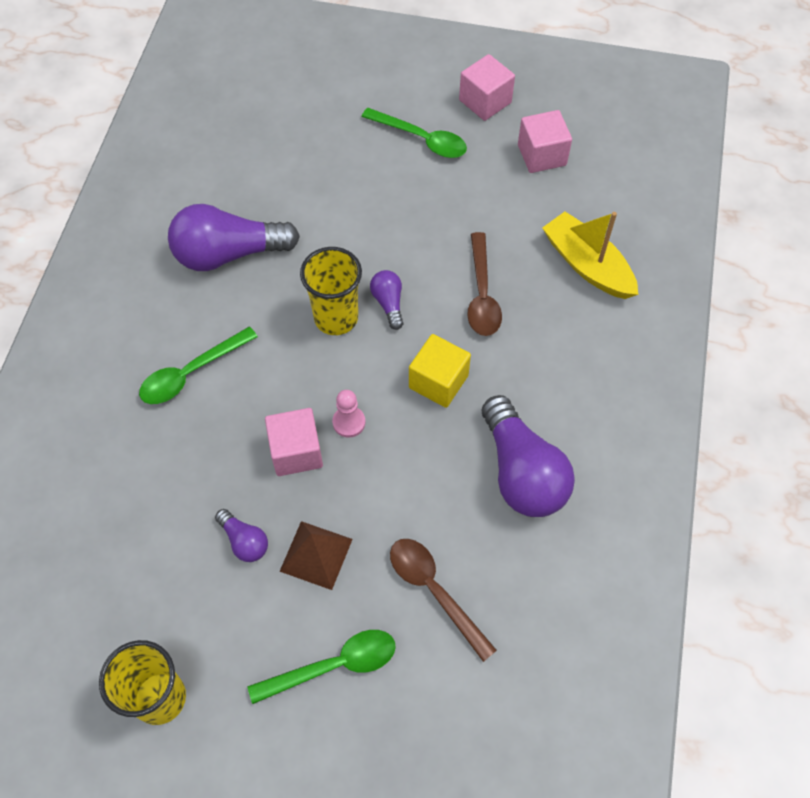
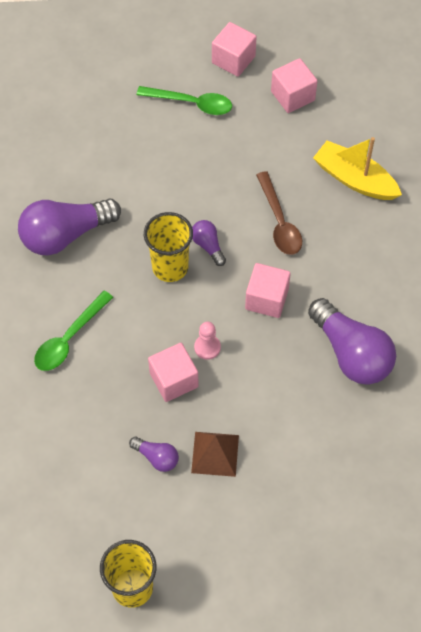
camera: 15 degrees left, 0 degrees up
(333, 666) = (255, 530): green spoon -> none
(435, 591) = (313, 458): brown spoon -> none
(438, 381) = (266, 299): yellow cube -> pink cube

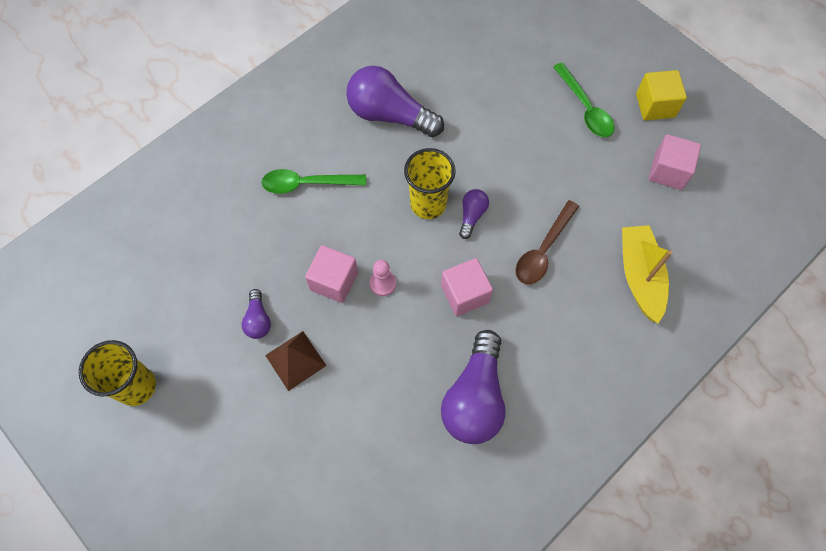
camera: 50 degrees right, 5 degrees up
(233, 60) = (655, 105): pink cube -> yellow cube

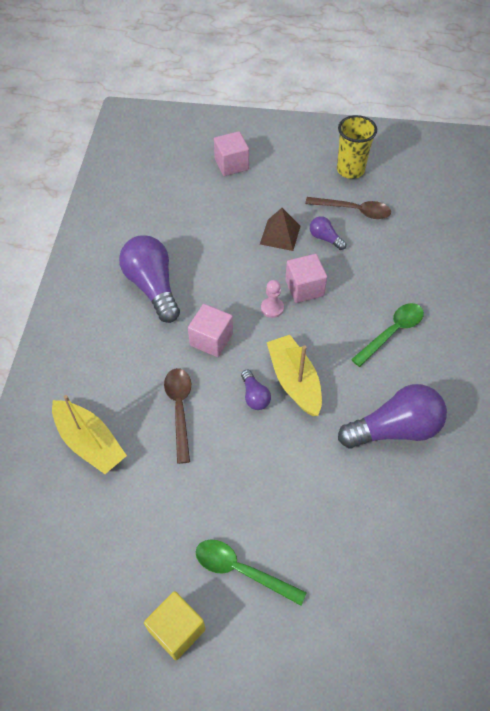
camera: 140 degrees right, 10 degrees down
(195, 330) = (353, 210): none -> brown spoon
(428, 204) = (294, 381): yellow cup -> yellow boat
(668, 171) = (120, 560): pink cube -> pink cube (231, 164)

